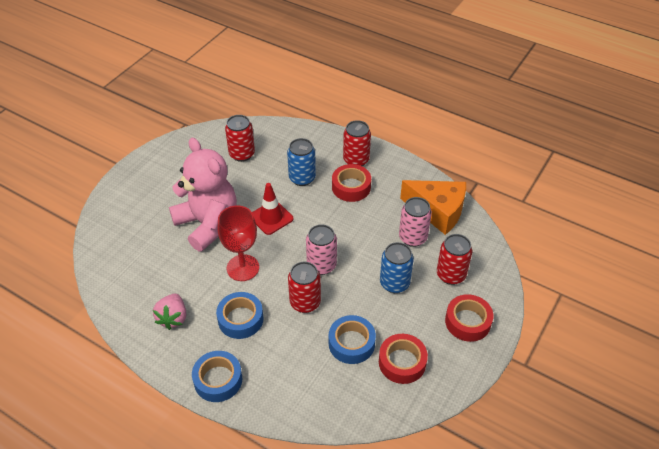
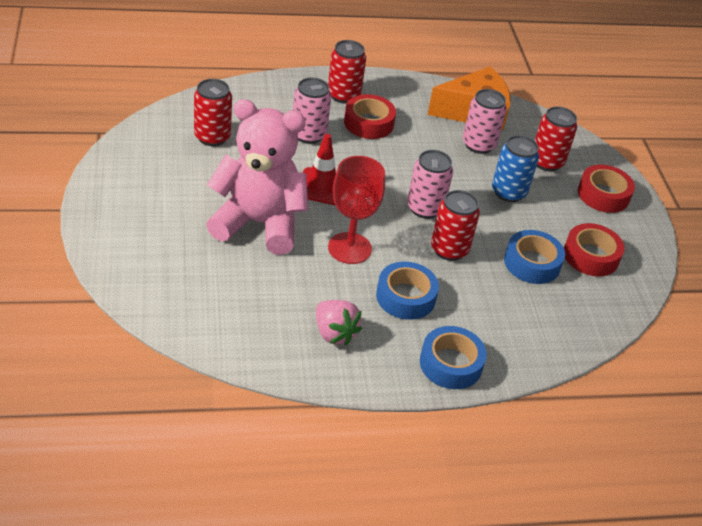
camera: 45 degrees left, 5 degrees down
(302, 178) = (308, 135): blue can -> pink can

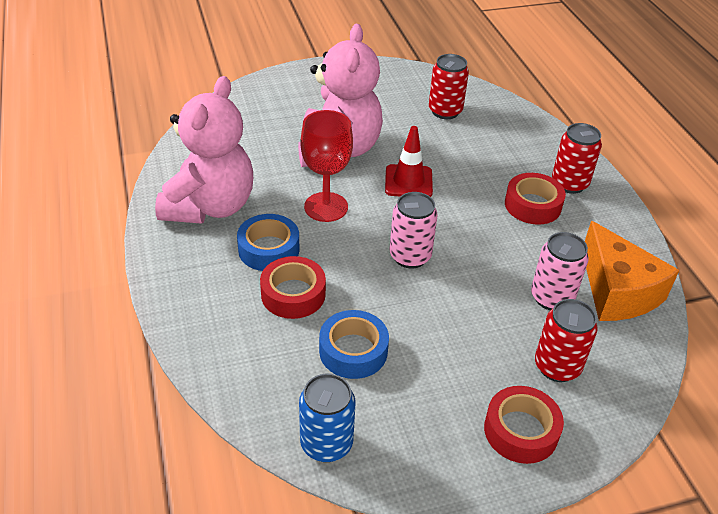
camera: 85 degrees right, 0 degrees up
(308, 135) = (485, 166): pink can -> none
(334, 333) = (210, 206): pink strawberry -> pink teddy bear
(449, 249) = (350, 278): red can -> none
(451, 364) = (183, 286): blue tape -> none
(508, 192) = (474, 328): blue can -> blue can (326, 444)
(591, 256) = (387, 412): red tape -> red tape (293, 294)

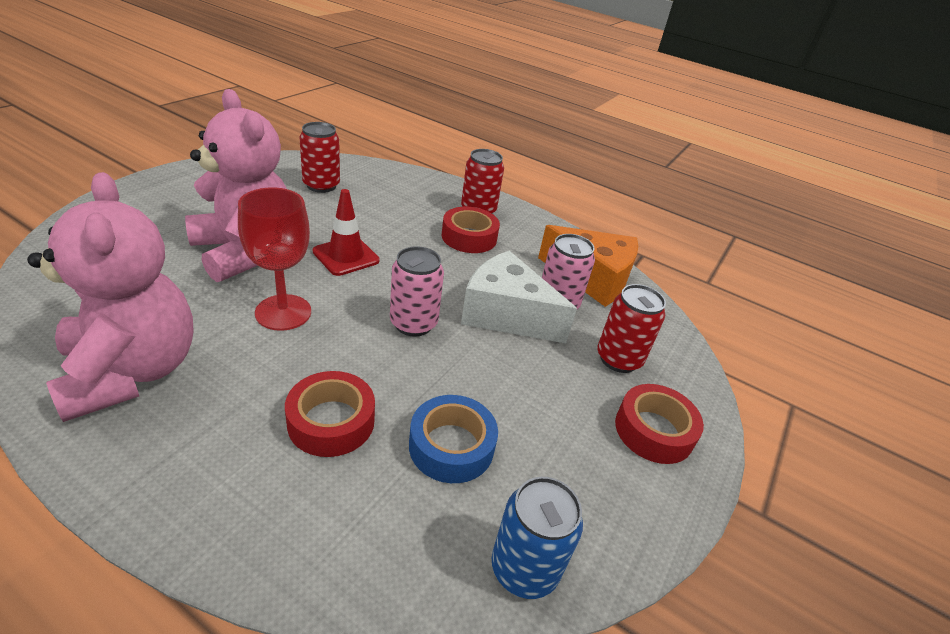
camera: 45 degrees left, 5 degrees down
(269, 249) = (256, 386): blue tape -> none
(494, 284) = (506, 314): none -> white cheese

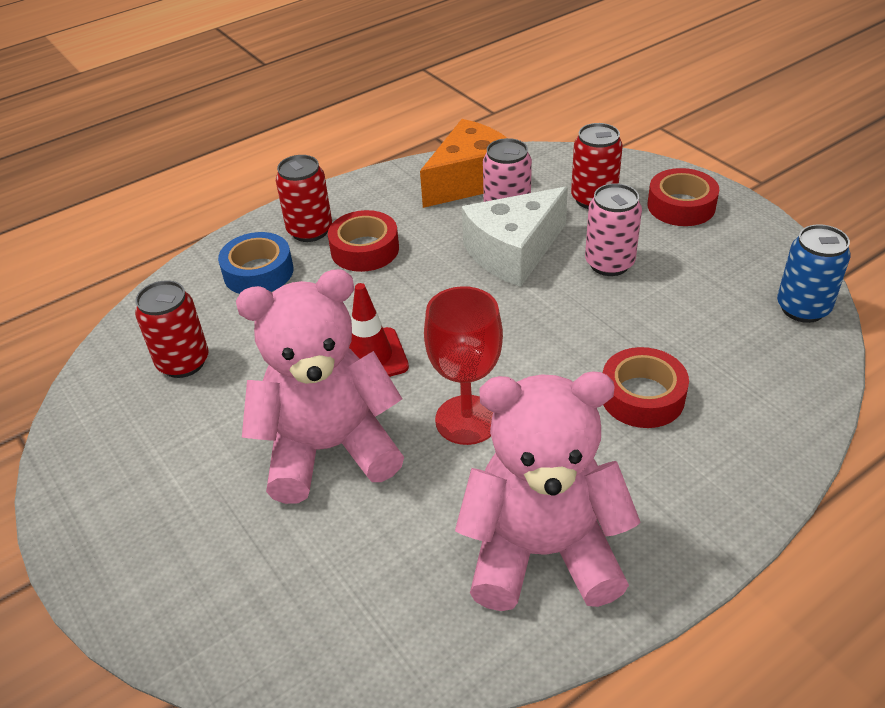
camera: 60 degrees left, 5 degrees up
(413, 323) = (512, 320): pink can -> pink can (609, 263)
(451, 446) = (682, 323): blue tape -> blue tape (258, 272)

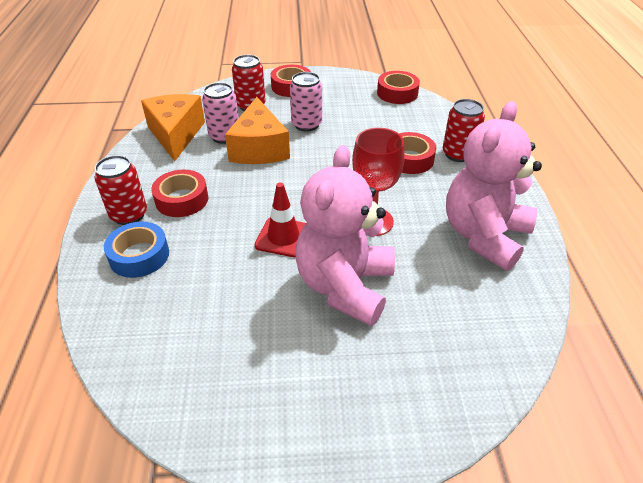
camera: 60 degrees left, 0 degrees up
(183, 362) = (188, 331): red can -> red can (458, 154)
(514, 252) = (259, 148): white cheese -> orange cheese
(802, 308) = (397, 93): blue can -> red tape

